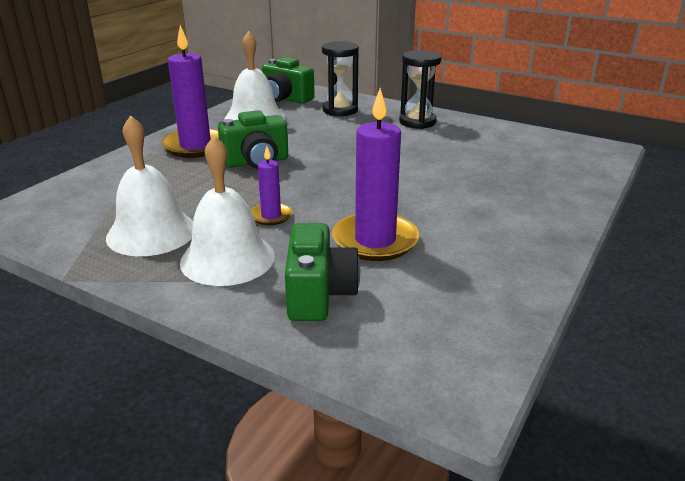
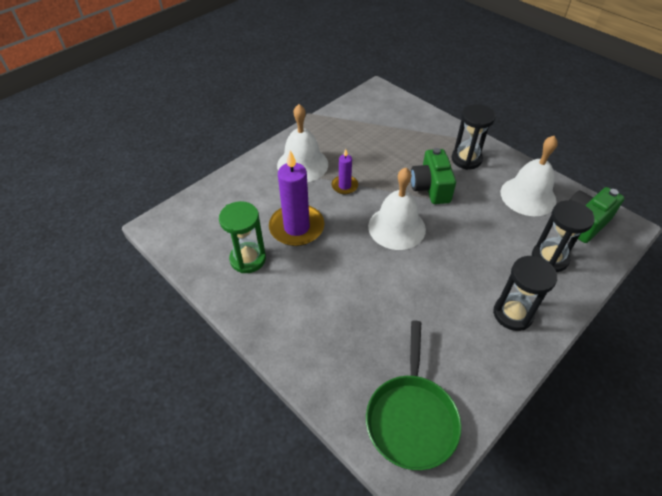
camera: 105 degrees right, 20 degrees up
(151, 232) = (341, 139): white bell -> white bell (396, 227)
(195, 146) = (466, 159): purple candle -> black hourglass
(319, 294) = (253, 194): green camera -> none
(461, 269) = (248, 259): none -> green hourglass
(562, 152) = (411, 417): none -> green pan

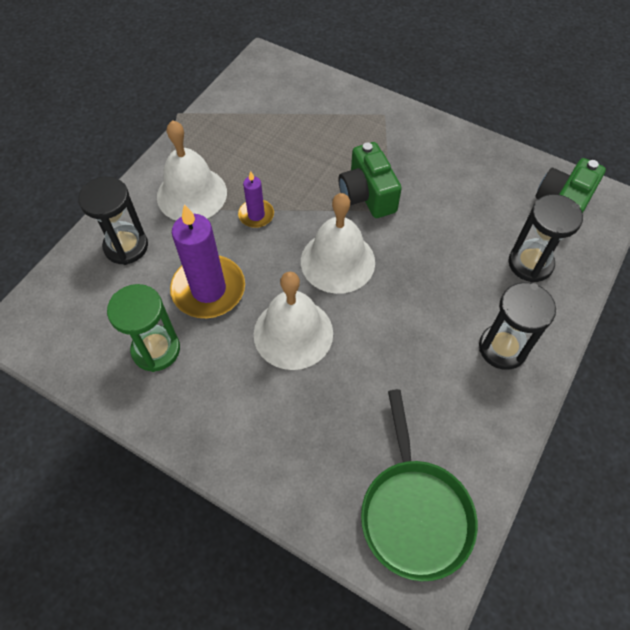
camera: 15 degrees left, 10 degrees up
(466, 159) = (403, 144): black hourglass -> black hourglass (126, 246)
(528, 196) = (488, 182): white bell -> white bell (293, 333)

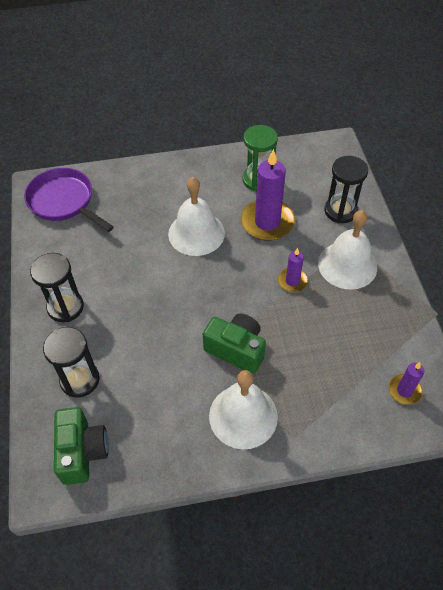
camera: 140 degrees right, 5 degrees down
(272, 89) = (404, 390): none -> purple candle
(337, 261) = (211, 289): white bell -> white bell (243, 416)
(414, 512) = (64, 201): green pan -> purple pan

